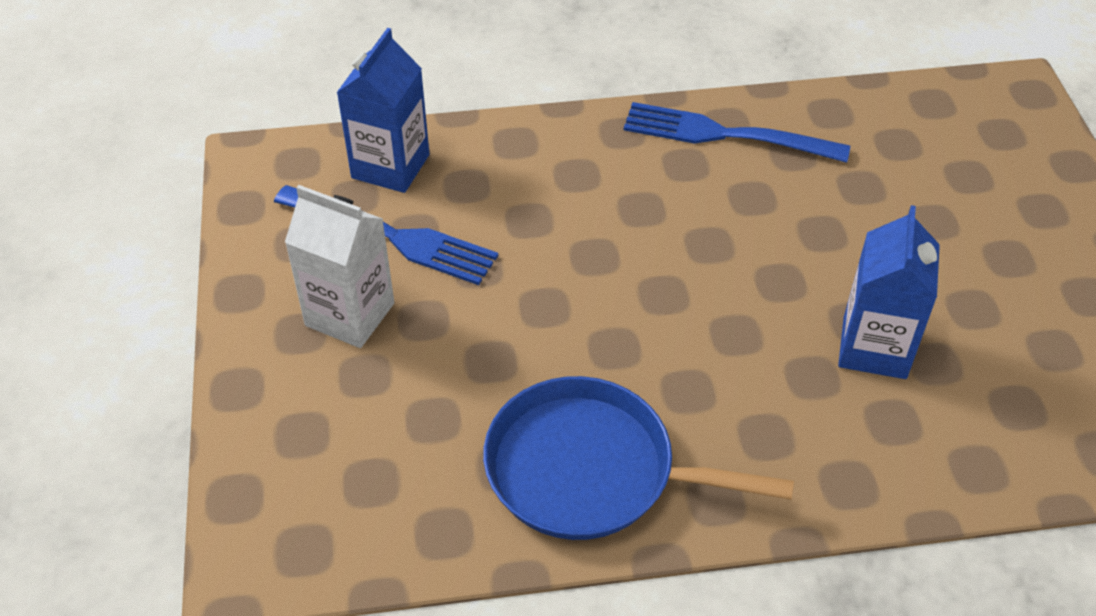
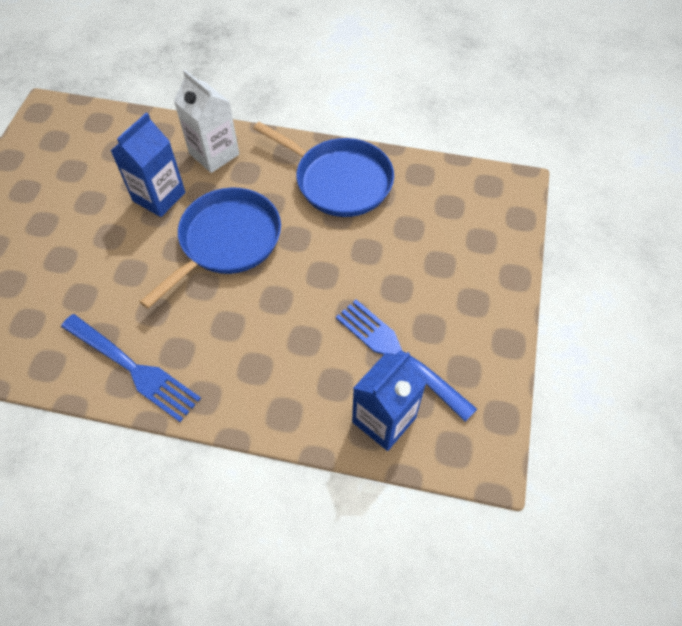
camera: 160 degrees left, 10 degrees up
(350, 314) = (440, 304): white carton -> white carton (214, 154)
(717, 311) = (227, 241): none -> blue pan

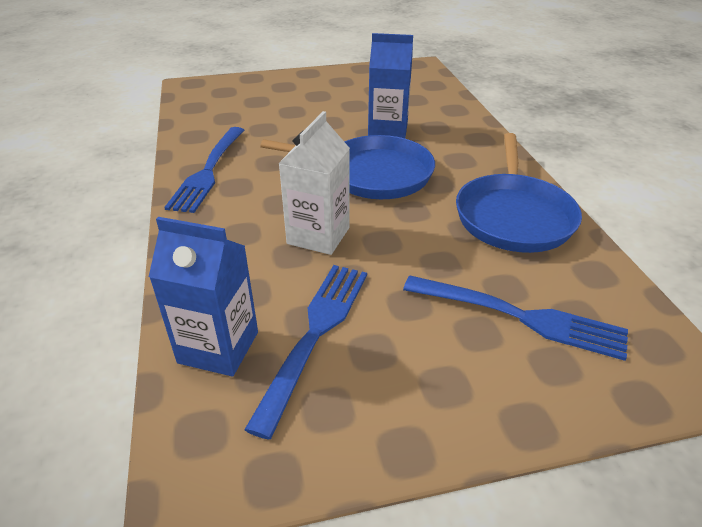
camera: 65 degrees right, 20 degrees down
(214, 154) = (461, 139): white carton -> white carton (318, 235)
(438, 235) = (520, 317): none -> blue fork

